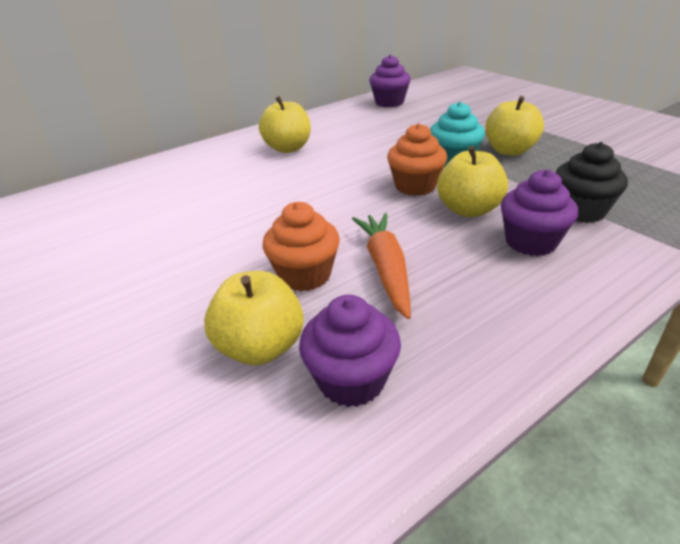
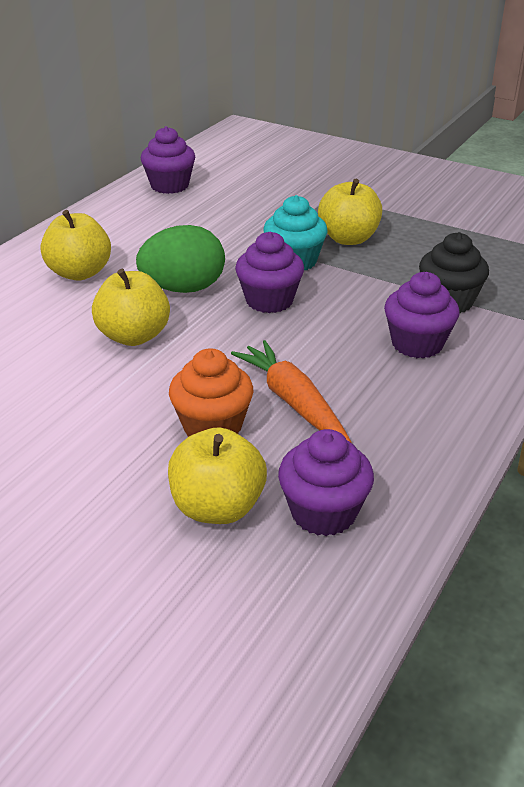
camera: 25 degrees left, 0 degrees up
(353, 168) = (183, 289): none -> green egg
(415, 186) = (269, 300): orange cupcake -> purple cupcake
(468, 209) = (341, 319): yellow apple -> yellow apple (134, 336)

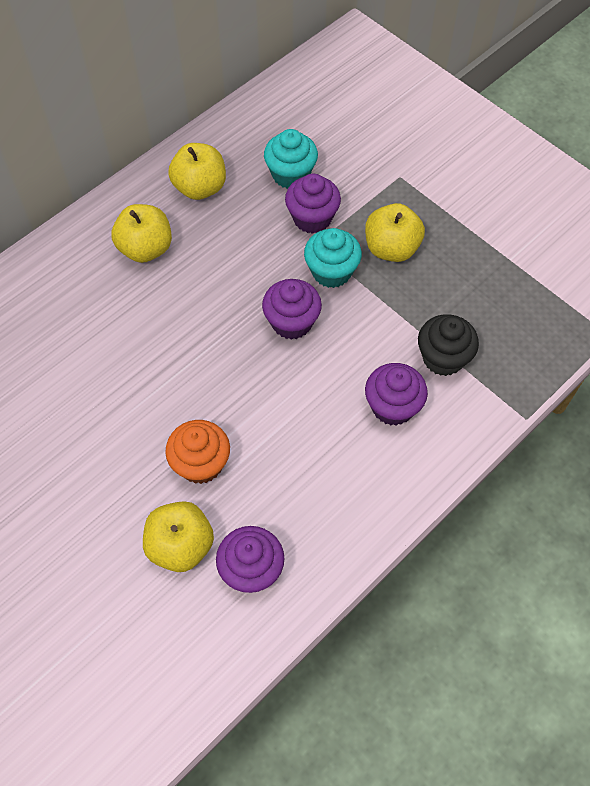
camera: 15 degrees right, 25 degrees up
(134, 336) = (169, 343): yellow apple -> yellow apple (200, 187)
(170, 185) = (256, 129): purple cupcake -> purple cupcake (312, 218)
(183, 289) = (225, 290): green egg -> none
(219, 207) = (291, 174): none -> turquoise cupcake
(293, 401) = (269, 451): orange carrot -> none

